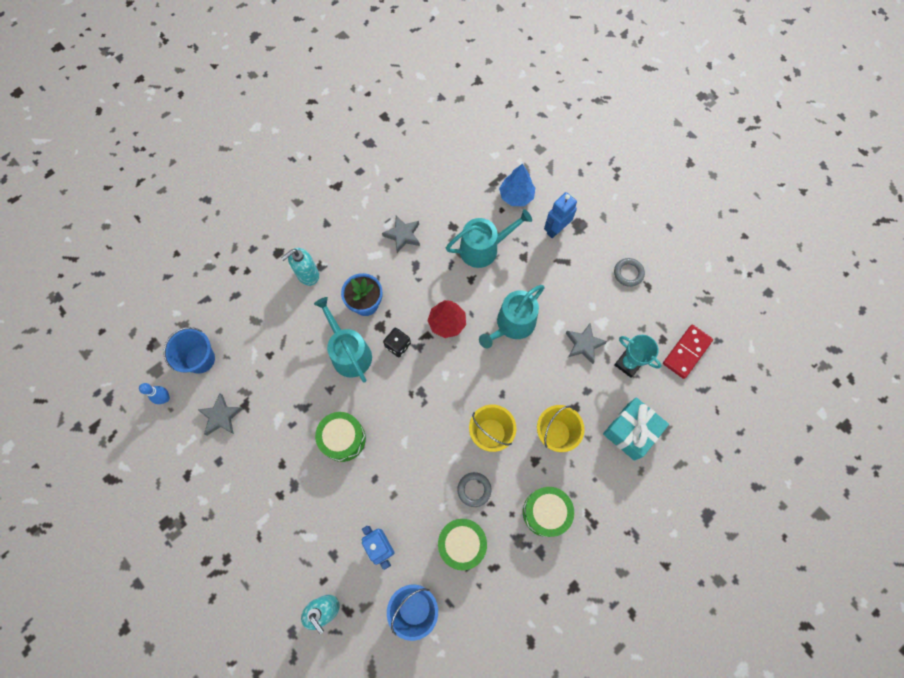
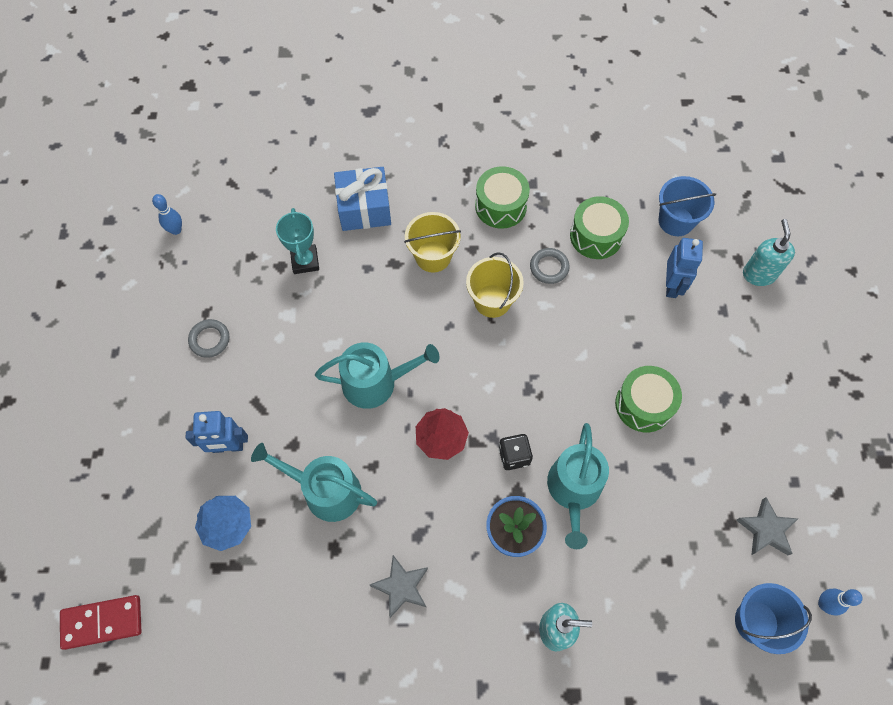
camera: 140 degrees left, 5 degrees down
(583, 344) = (327, 309): grey star -> none
(631, 431) = (364, 208): turquoise gift -> blue gift
(686, 352) = (242, 230): red domino -> red domino (102, 622)
(724, 319) = (176, 230): none -> blue bowling pin

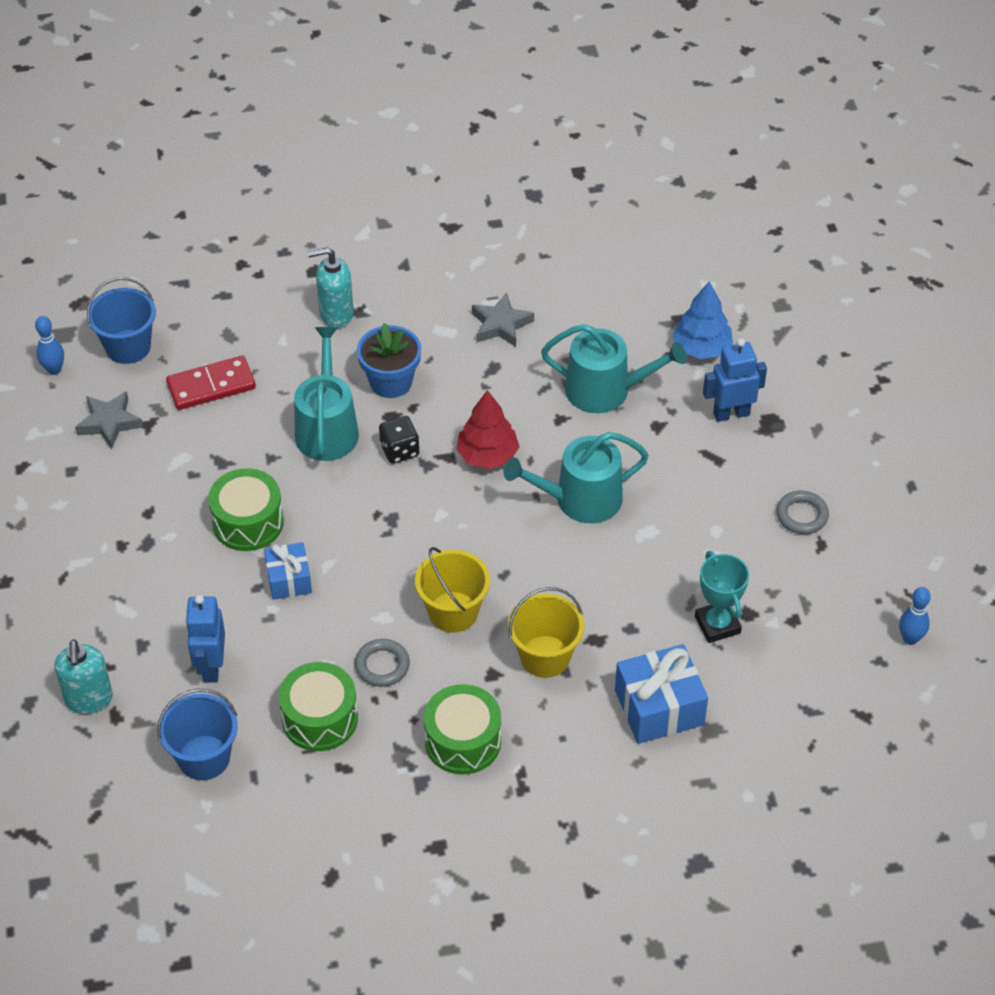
camera: 170 degrees right, 15 degrees down
(102, 622) = (792, 260): red domino -> red domino (211, 386)
(613, 347) = (289, 579): none -> blue gift

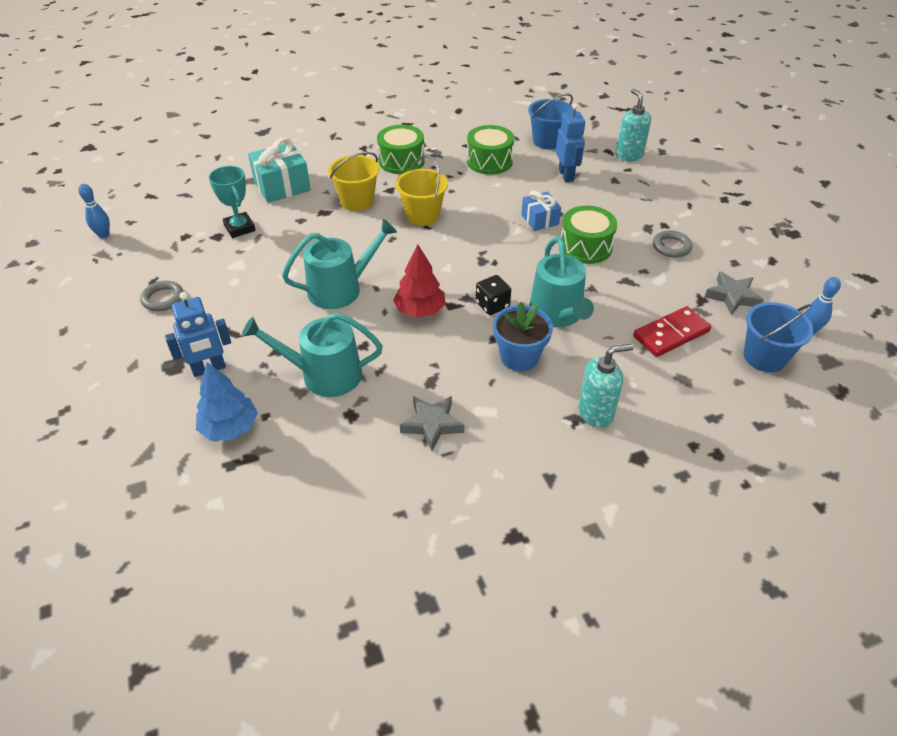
camera: 170 degrees right, 5 degrees down
(382, 665) = (460, 186): grey ring -> grey ring (671, 247)
(659, 707) = (282, 186): blue gift -> turquoise gift

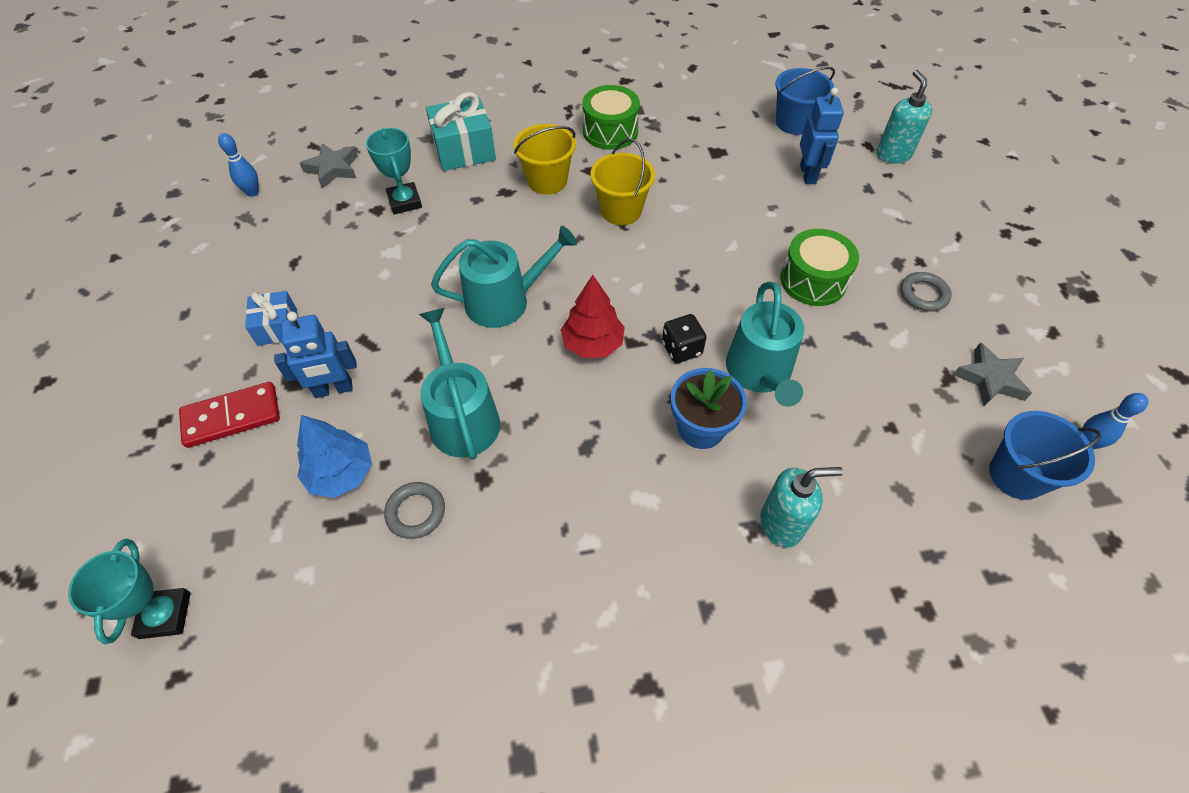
camera: 10 degrees right, 10 degrees up
(99, 550) = (165, 615): none -> turquoise trophy
(163, 299) = (301, 286): grey ring -> grey ring (416, 512)
(324, 375) = (462, 417): turquoise watering can -> turquoise watering can turned 60 degrees clockwise
(432, 424) = (576, 507): grey star -> grey star (333, 169)
(489, 161) = (716, 144): green drum -> none
(539, 220) = (763, 234): blue gift -> blue gift (277, 327)
(671, 334) = (899, 423): red domino -> red domino (232, 417)

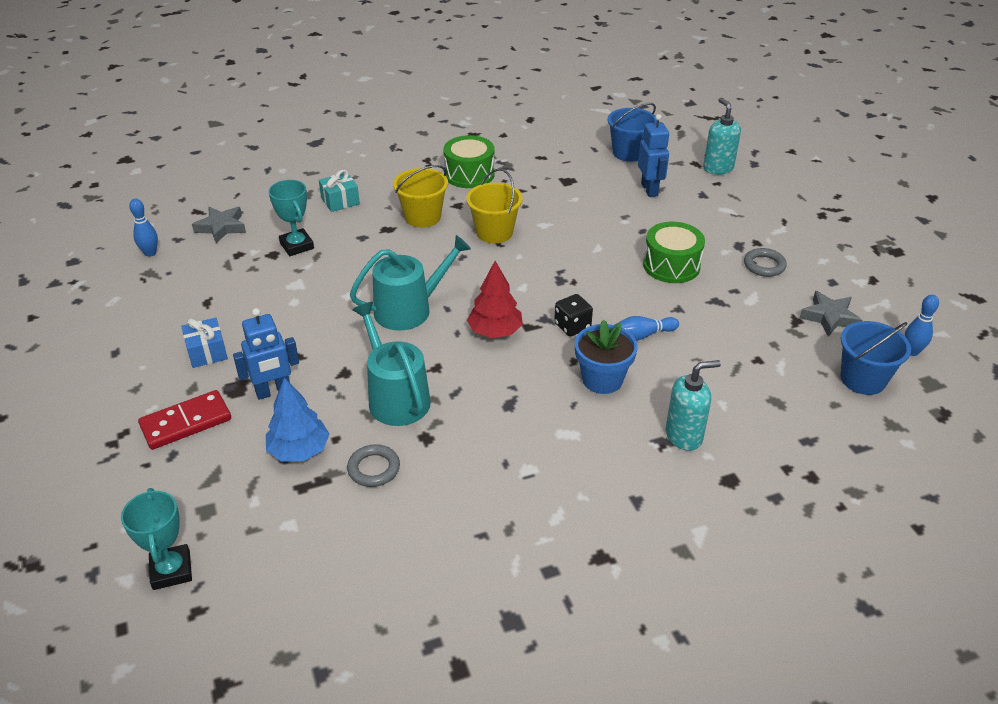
camera: 10 degrees left, 15 degrees down
(464, 150) = (340, 201): turquoise gift -> turquoise gift, size x0.62
(760, 373) = (642, 335): turquoise watering can -> blue bowling pin

